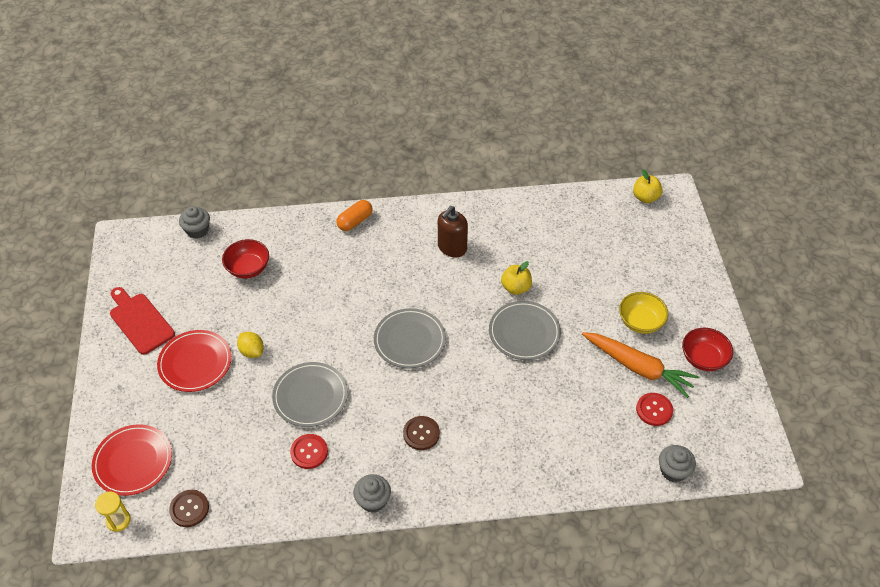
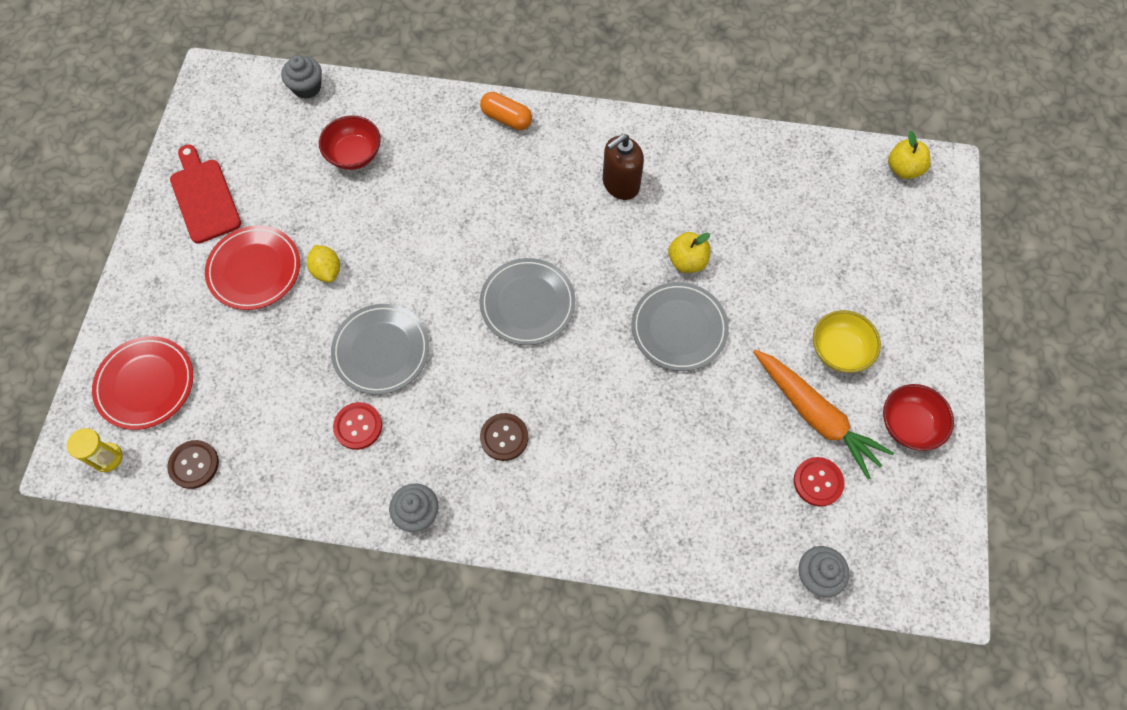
camera: 15 degrees right, 15 degrees up
(355, 221) = (506, 118): orange capsule -> orange capsule turned 60 degrees clockwise

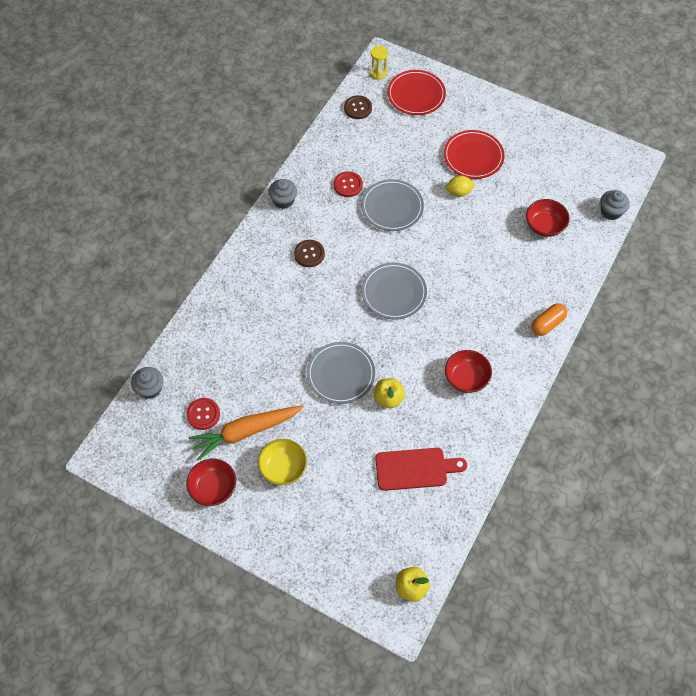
camera: 110 degrees right, 5 degrees down
(204, 197) = (536, 141): red cutting board -> red cutting board (415, 469)
(620, 184) = (466, 378): brown soap dispenser -> red bowl

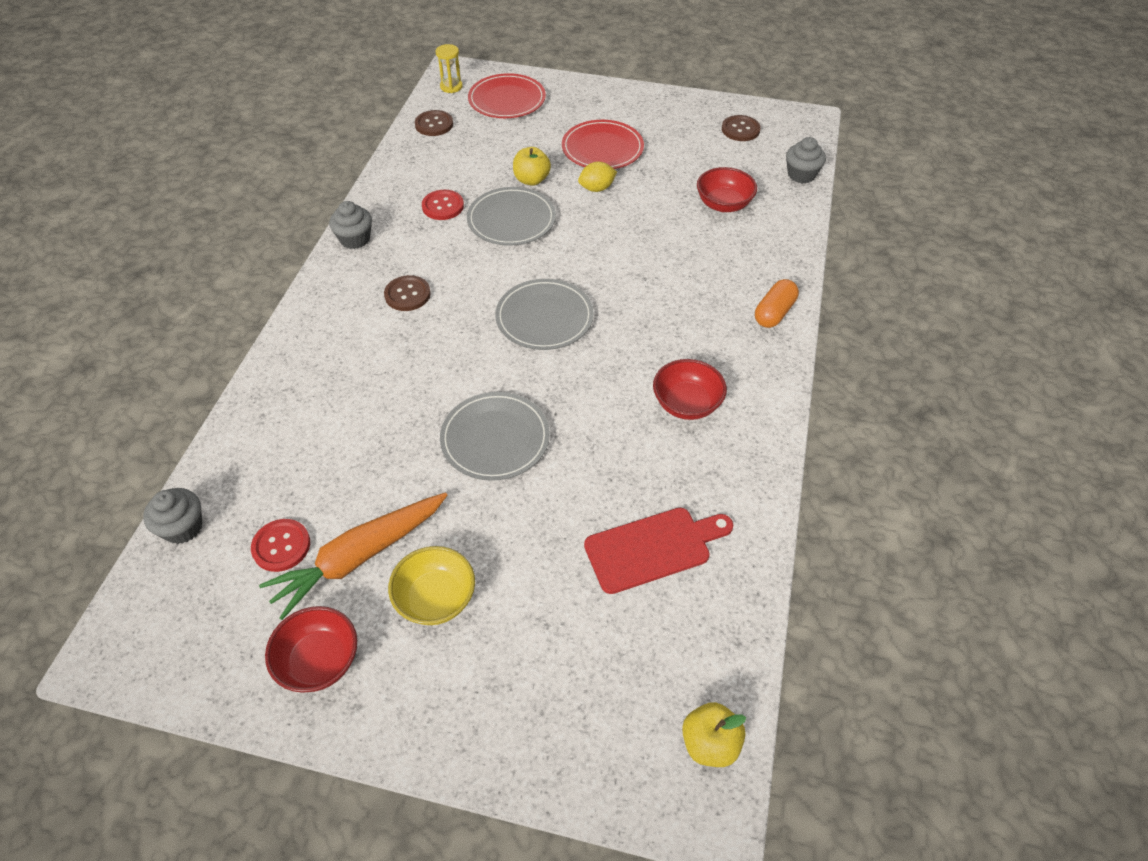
camera: 15 degrees left, 10 degrees down
(388, 398) = (579, 456): yellow apple -> yellow apple (531, 180)
(581, 160) = (740, 129): none -> brown button

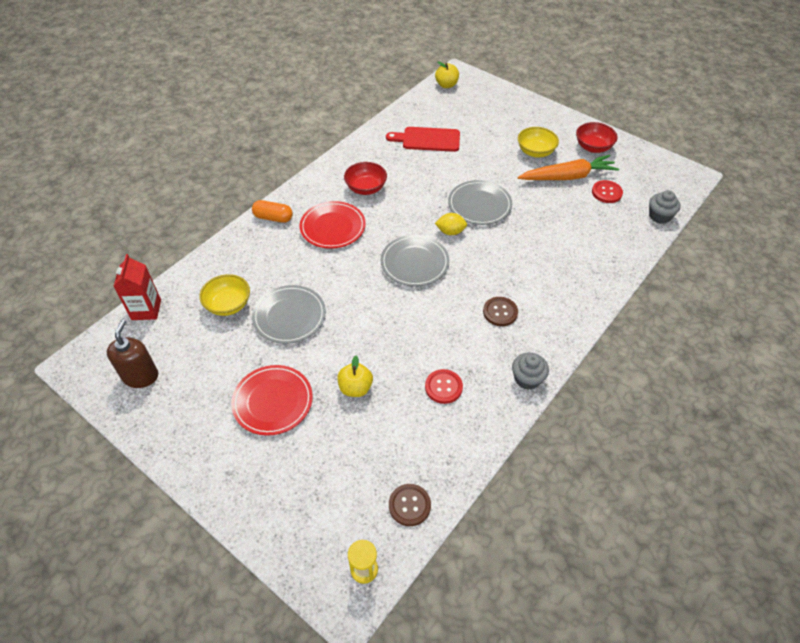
camera: 155 degrees left, 0 degrees up
(507, 100) = (316, 515): red plate -> red plate (333, 227)
(511, 220) = (394, 351): grey plate -> grey plate (289, 316)
(597, 188) = (309, 357): yellow lemon -> yellow lemon (450, 232)
(723, 204) = (228, 305): red bowl -> yellow bowl
(740, 129) = (140, 376): brown button -> brown soap dispenser
(774, 313) = (273, 218): orange capsule -> orange capsule turned 45 degrees clockwise
(801, 175) = (146, 310): grey cupcake -> red carton

